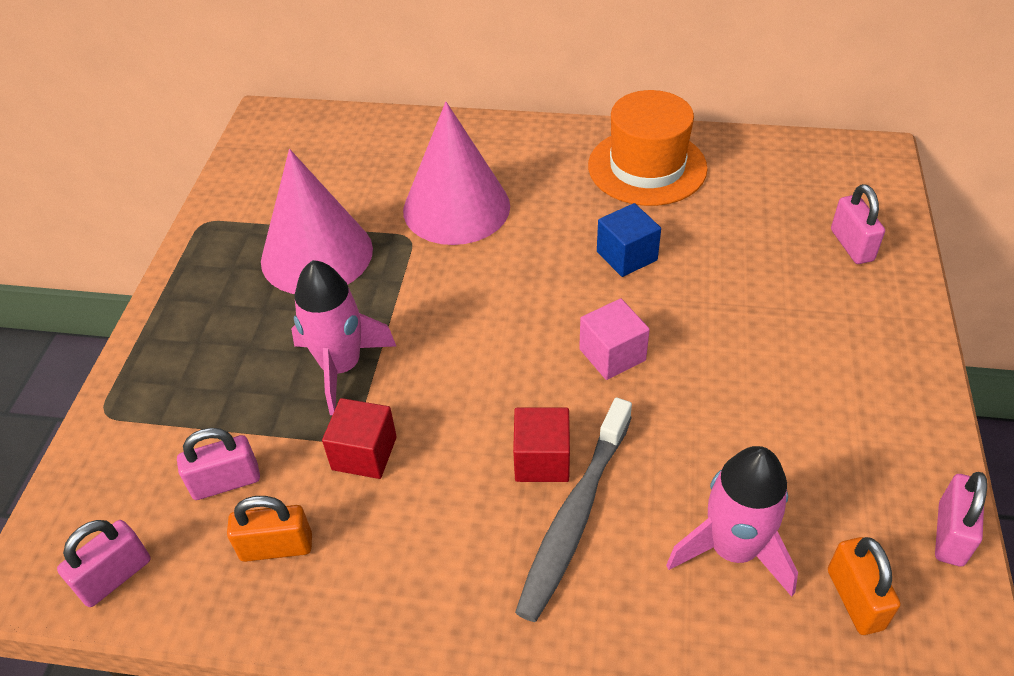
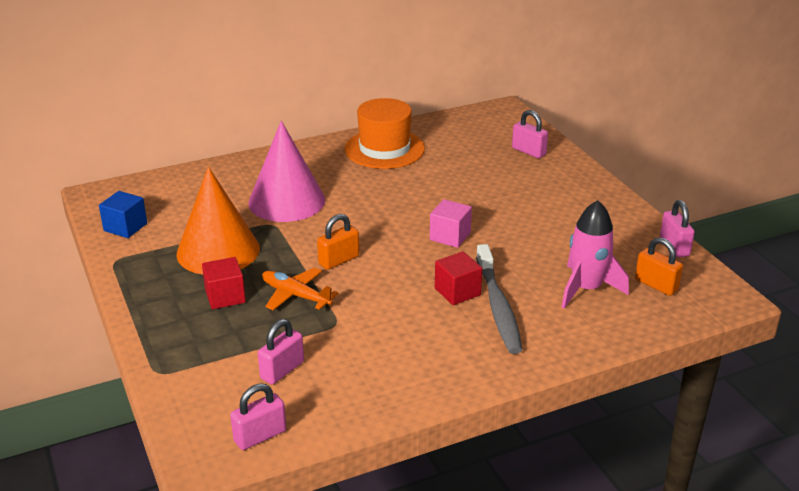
camera: 35 degrees left, 15 degrees down
(115, 576) = (260, 436): pink padlock -> pink padlock turned 45 degrees clockwise
(276, 547) = (347, 383): orange padlock -> orange padlock (339, 260)
(317, 254) = (218, 251): pink cone -> orange cone
(341, 367) = (296, 295): pink rocket -> orange plane
(364, 453) = (354, 326): red cube -> red cube (225, 296)
(626, 256) = (414, 192): blue cube -> blue cube (125, 227)

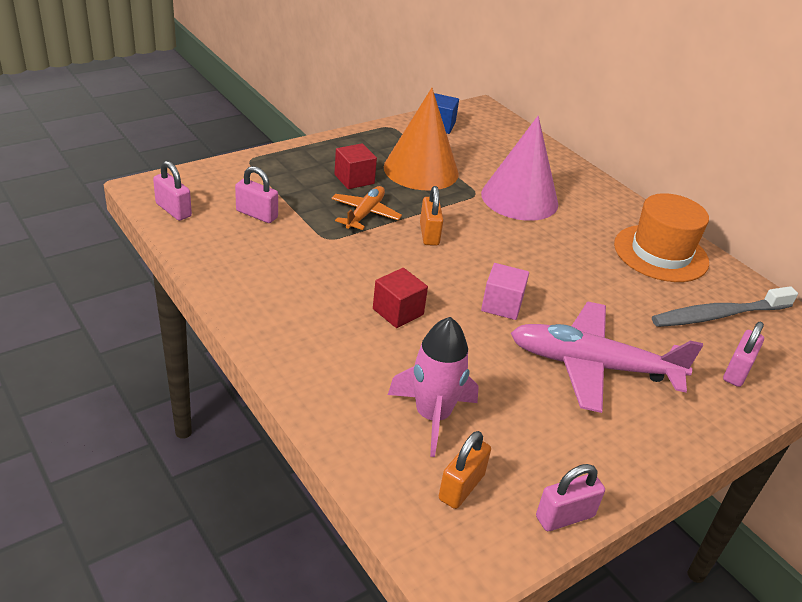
camera: 75 degrees right, 5 degrees up
(339, 260) = (429, 234): orange padlock -> orange padlock turned 45 degrees clockwise
(498, 307) = (377, 341): grey toothbrush -> grey toothbrush (718, 315)
(525, 207) = (593, 366): none -> pink plane

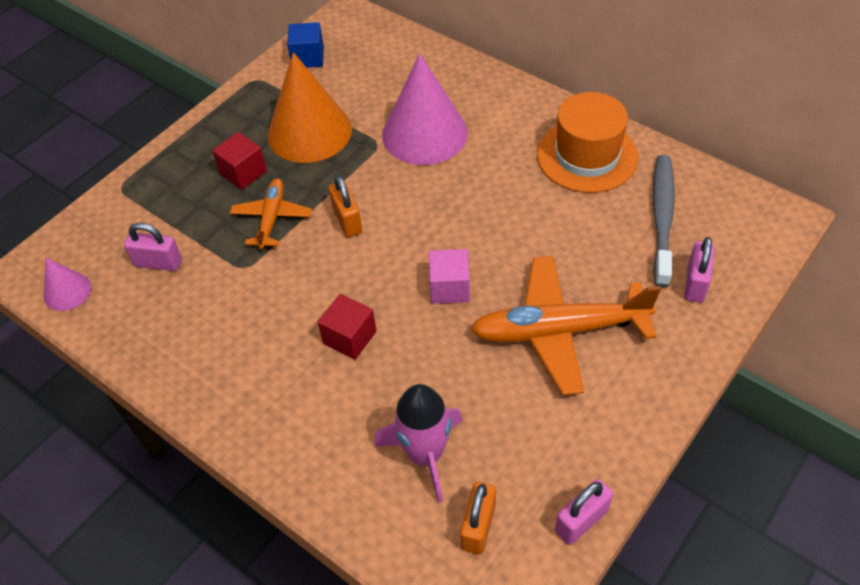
camera: 10 degrees left, 15 degrees up
(173, 210) = (67, 291): pink padlock -> pink cone
(593, 366) = (560, 331): pink plane -> orange plane
(718, 315) = (662, 217): grey toothbrush -> grey toothbrush turned 135 degrees clockwise

